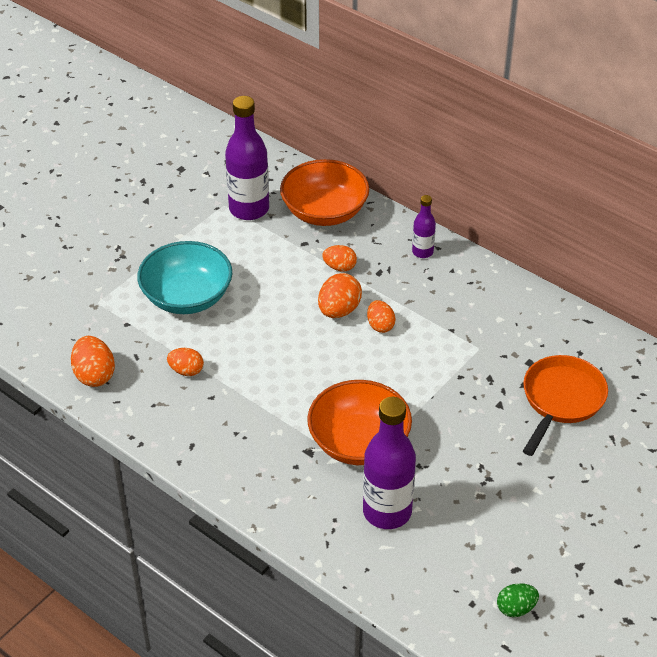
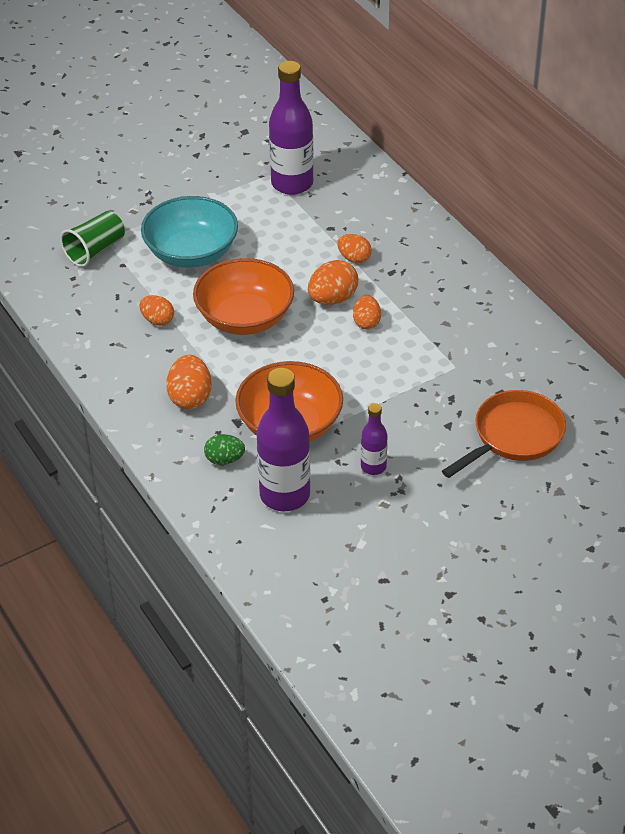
camera: 20 degrees right, 0 degrees up
(93, 316) = (95, 250): none -> green cup
(94, 375) = (70, 304): orange egg -> orange egg (190, 397)
(324, 212) = (366, 202): orange bowl -> orange bowl (245, 318)
(422, 252) = (446, 262): purple bottle -> purple bottle (373, 466)
(516, 608) = (365, 615): green egg -> green egg (224, 459)

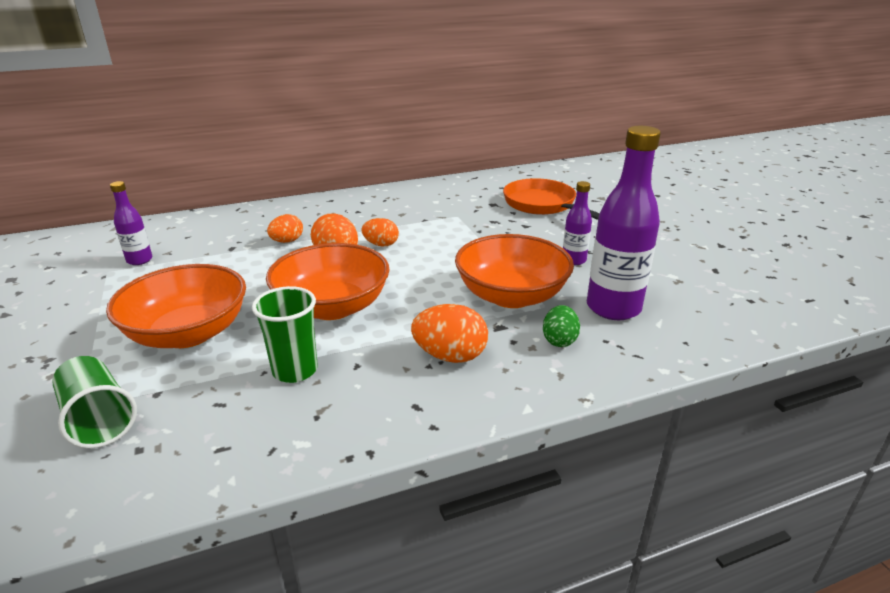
camera: 80 degrees left, 15 degrees down
(157, 320) = (295, 370): orange egg -> green cup
(191, 253) = (188, 333): turquoise bowl -> orange bowl
(292, 183) = (139, 260): purple bottle -> purple bottle, size x0.52

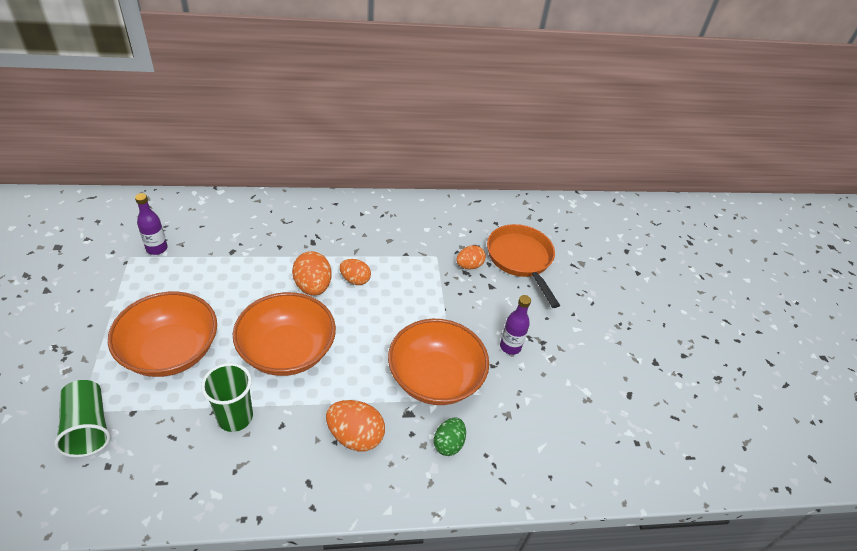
camera: 10 degrees right, 15 degrees up
(287, 241) = (279, 254): orange egg -> orange egg (469, 266)
(613, 308) = (512, 418): purple bottle -> none

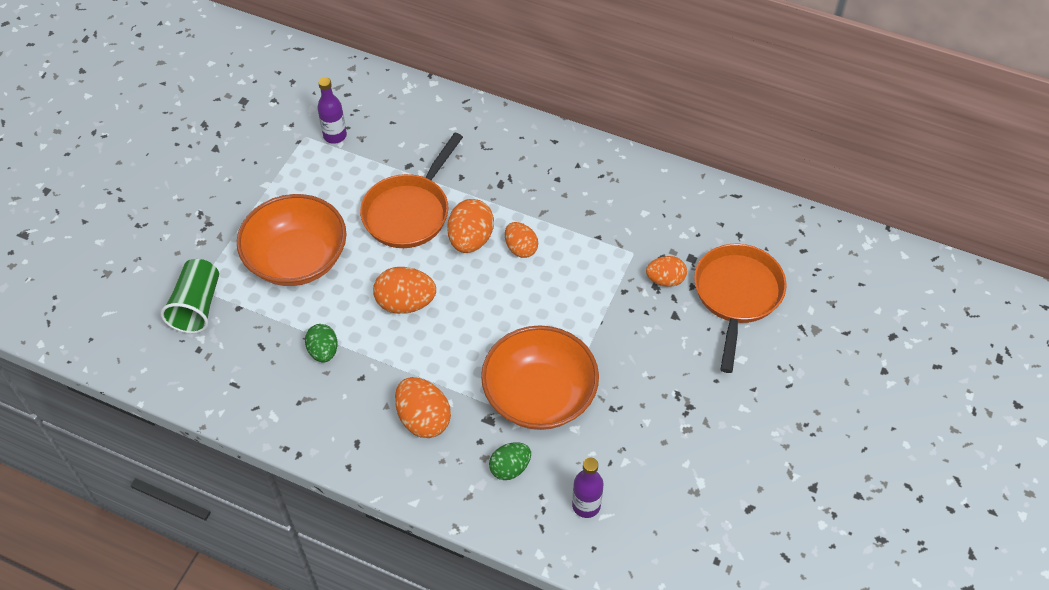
camera: 35 degrees right, 10 degrees up
(235, 417) = (323, 351): green cup -> green egg
(251, 283) = (409, 212): none -> orange pan
(287, 351) = (406, 303): orange bowl -> orange egg
(510, 346) = (647, 396): purple bottle -> purple bottle (586, 505)

